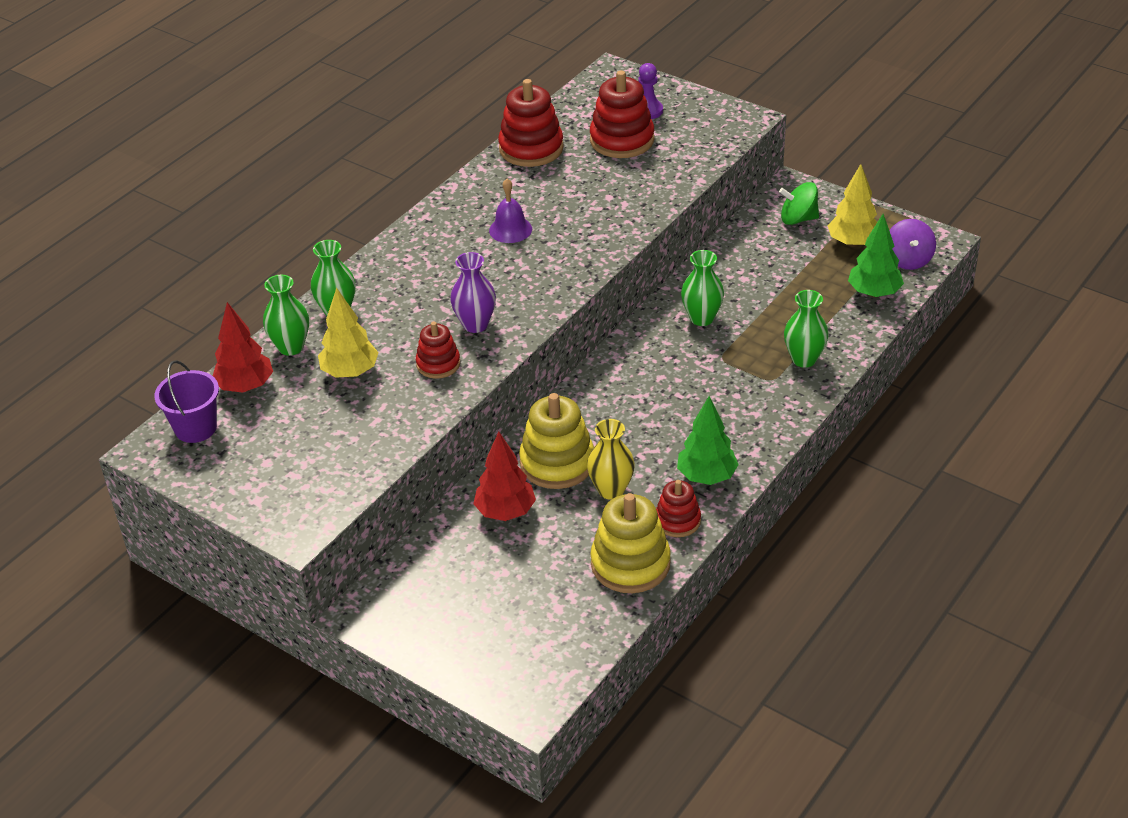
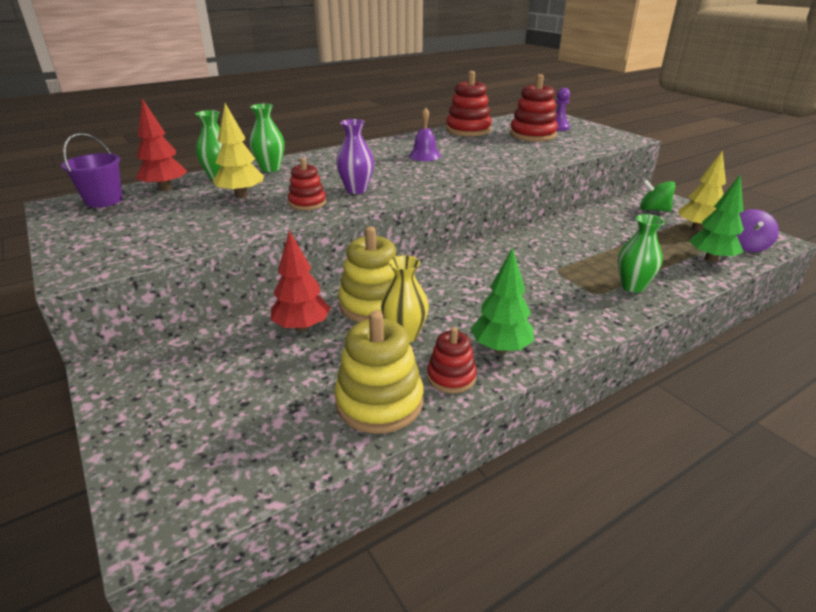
camera: 20 degrees right, 10 degrees down
(702, 318) = (551, 245): green vase -> none

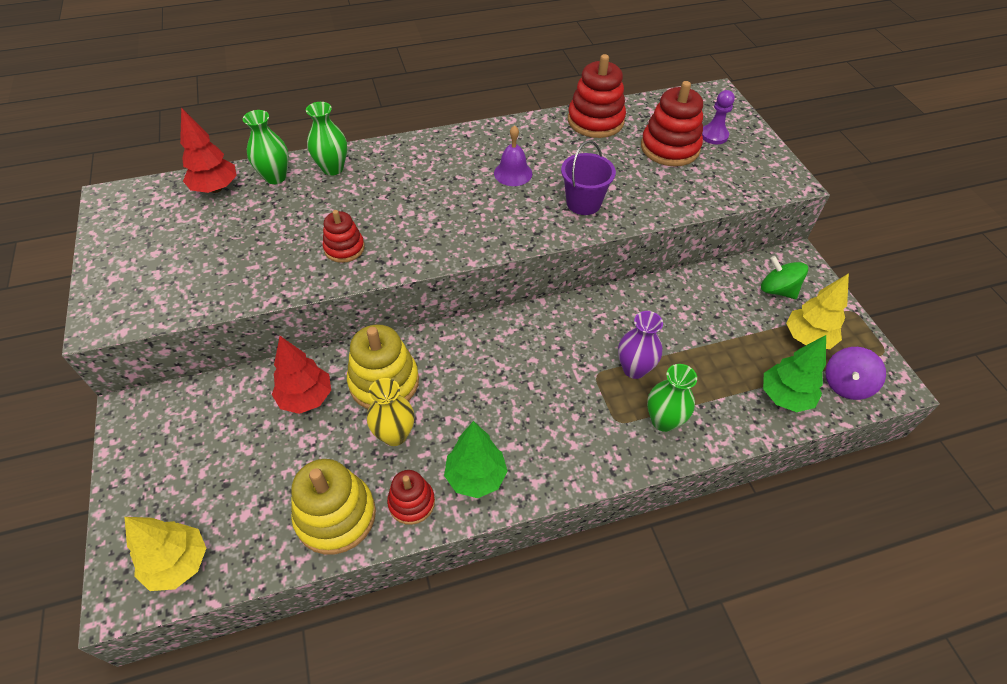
camera: 15 degrees right, 20 degrees up
(104, 200) = (153, 200): purple bucket -> purple bucket (583, 203)
(241, 195) = (285, 218): yellow tree -> yellow tree (178, 564)
(356, 190) = (404, 232): purple vase -> purple vase (634, 369)

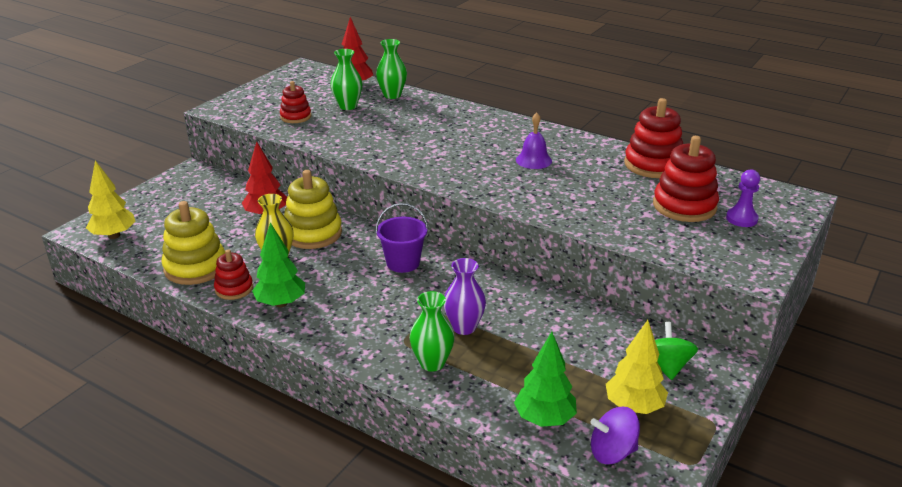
camera: 50 degrees right, 20 degrees down
(333, 168) = (429, 106): green vase -> green vase (348, 106)
(344, 248) = (368, 141): red stacking toy -> red stacking toy (295, 117)
(583, 203) = (551, 197): purple bucket -> purple bucket (403, 263)

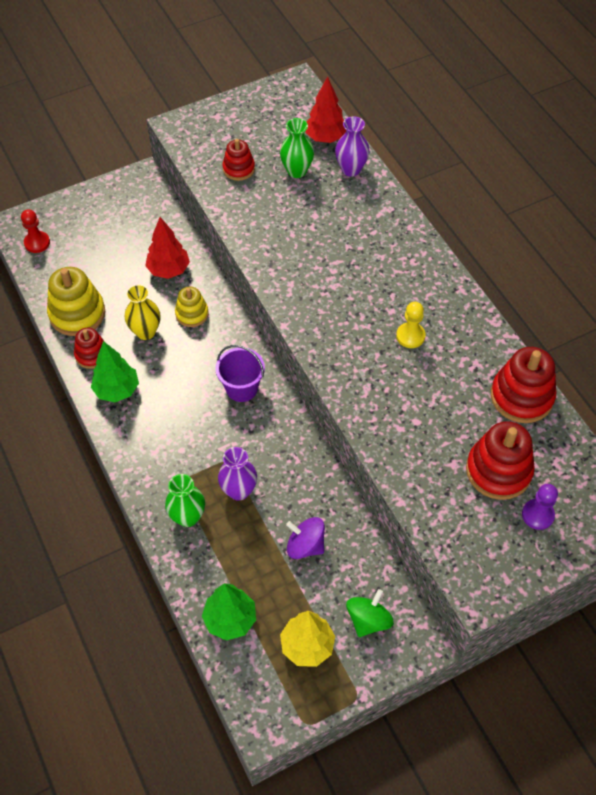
camera: 30 degrees right, 25 degrees up
(114, 235) = (37, 243): yellow tree -> red pawn
(313, 233) = (192, 314): yellow stacking toy -> yellow stacking toy, size x0.59
(392, 95) = (351, 169): green vase -> purple vase
(533, 160) = (410, 336): purple bell -> yellow pawn
(612, 452) = (255, 678): purple spinning top -> purple spinning top (305, 545)

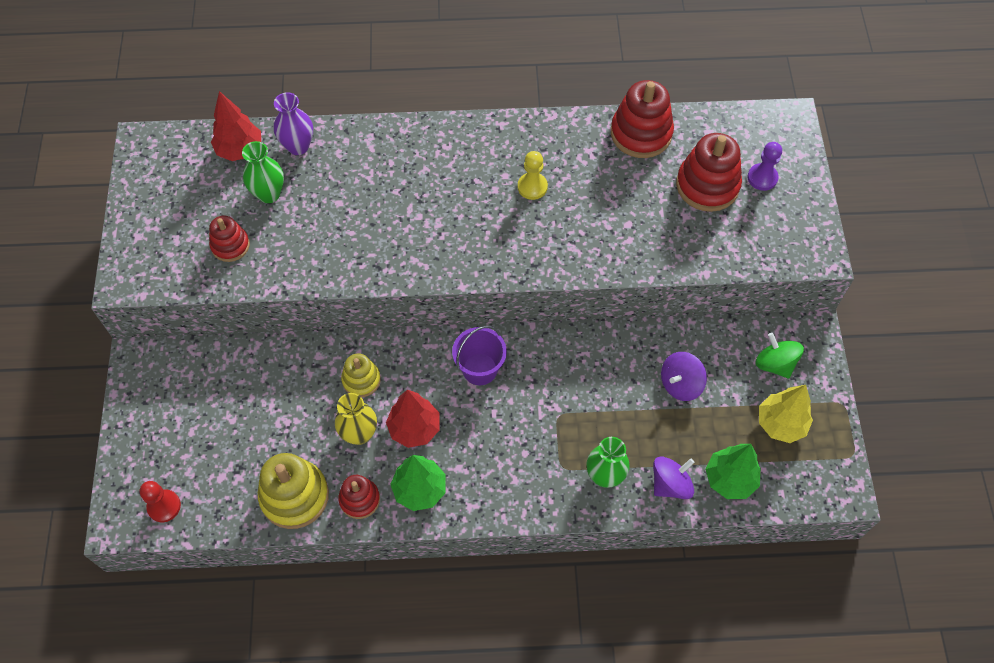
camera: 65 degrees left, 5 degrees up
(169, 270) = (289, 380): red tree -> red tree (414, 428)
(203, 571) = (670, 484): none -> purple spinning top
(239, 491) = (596, 418): purple vase -> none

